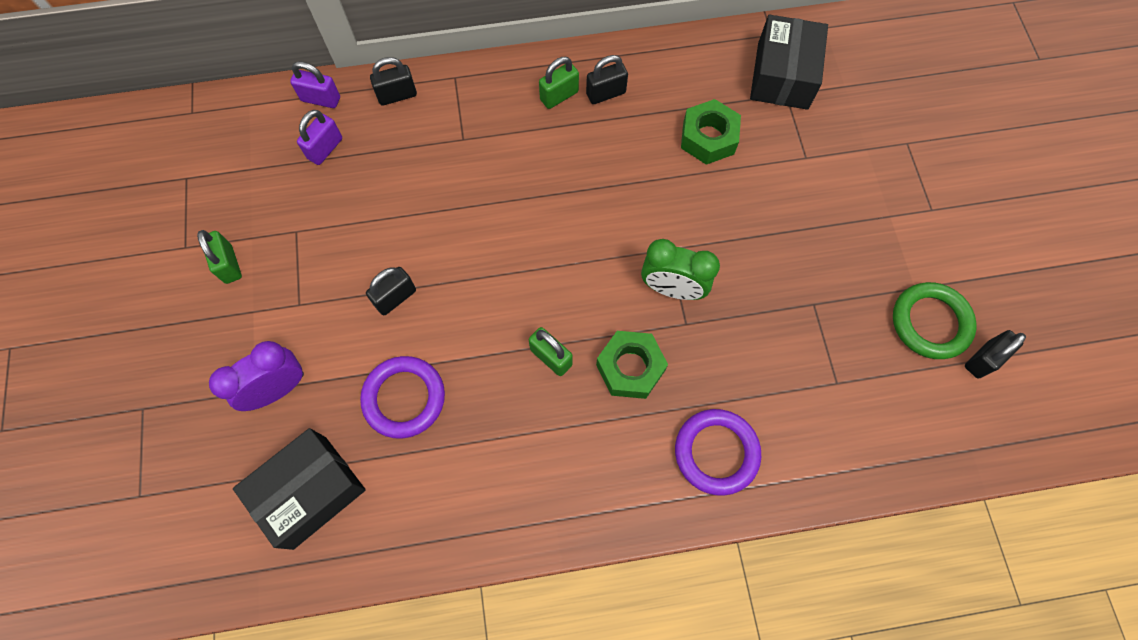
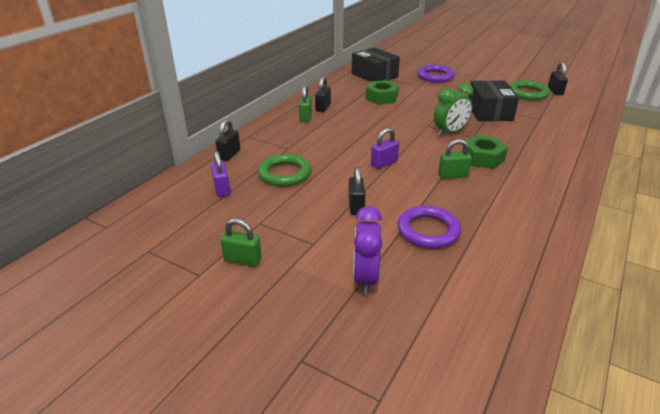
camera: 50 degrees left, 35 degrees down
(310, 492) = (460, 298): black box -> black box (489, 111)
(321, 99) = (188, 177): purple padlock -> purple padlock (384, 163)
(403, 180) = (284, 174): none -> green ring
(716, 452) = (552, 155): purple ring -> purple ring (435, 76)

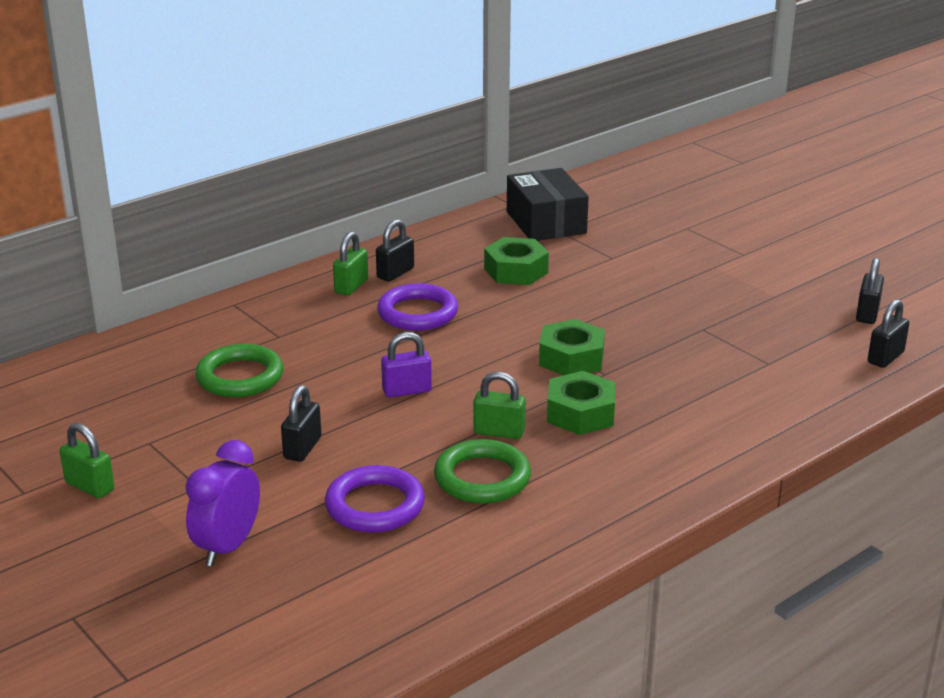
camera: 20 degrees right, 5 degrees down
(222, 189) = (133, 383): purple padlock -> none
(229, 155) = (182, 330): black padlock -> black padlock (885, 357)
(435, 76) = (660, 243): purple ring -> purple ring (417, 313)
(450, 132) = (571, 358): green clock -> green nut
(489, 111) = (687, 332): black box -> none
(528, 93) = (806, 309): green ring -> green ring (482, 478)

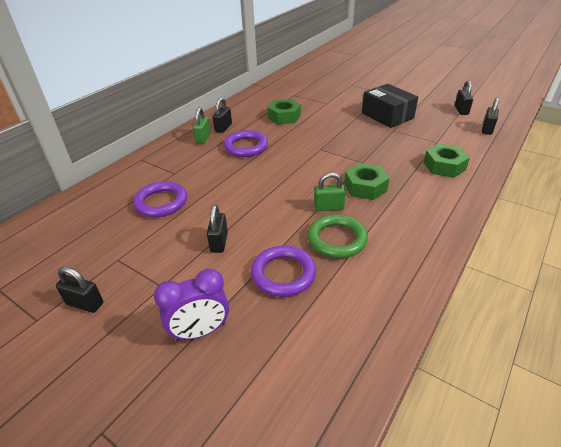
camera: 15 degrees left, 10 degrees up
(90, 486) = (85, 303): green padlock -> black padlock
(228, 547) = (200, 331): purple clock -> purple clock turned 120 degrees counterclockwise
(240, 377) = (161, 202): green ring -> purple ring
(407, 390) = (263, 192): purple padlock -> none
(546, 222) = (285, 92): black box -> black box (387, 116)
(571, 358) = (340, 157): green nut -> green nut (444, 166)

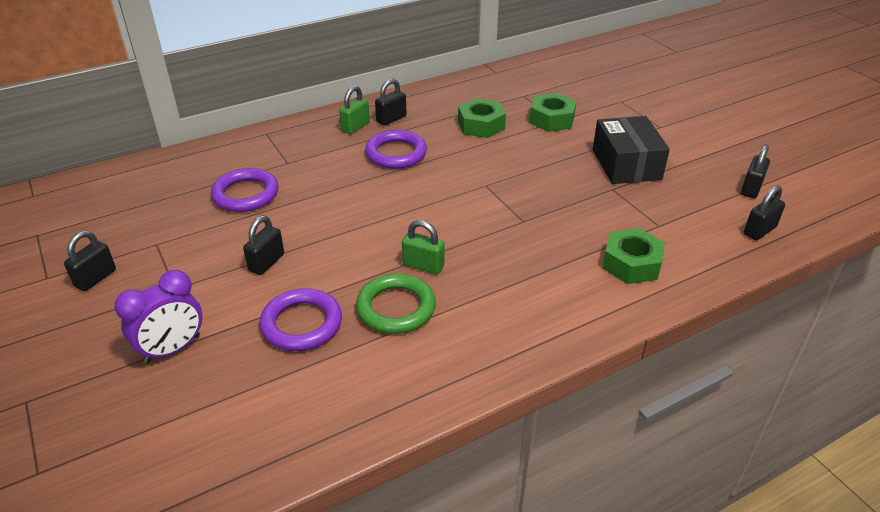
camera: 25 degrees right, 0 degrees up
(85, 303) = (95, 278): black padlock -> black padlock turned 75 degrees clockwise
(200, 331) = (172, 349): purple clock -> purple clock turned 45 degrees counterclockwise
(365, 187) = (493, 256): green nut -> green nut (552, 119)

